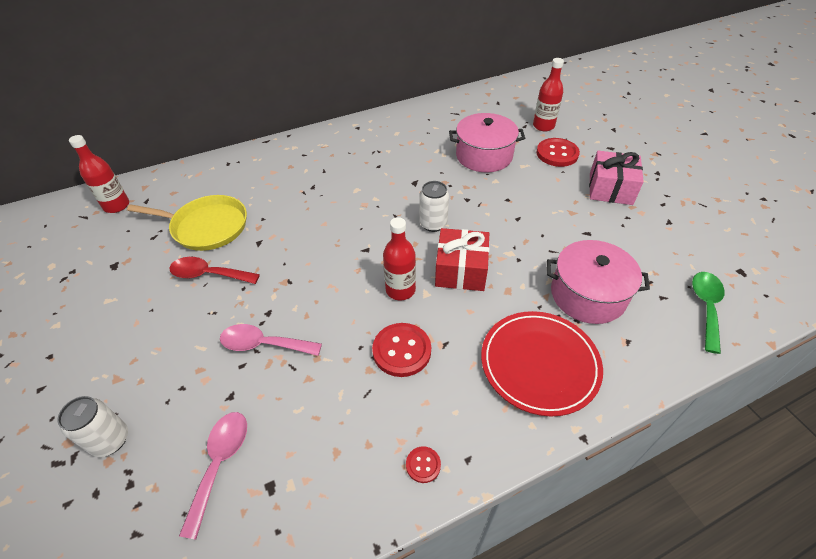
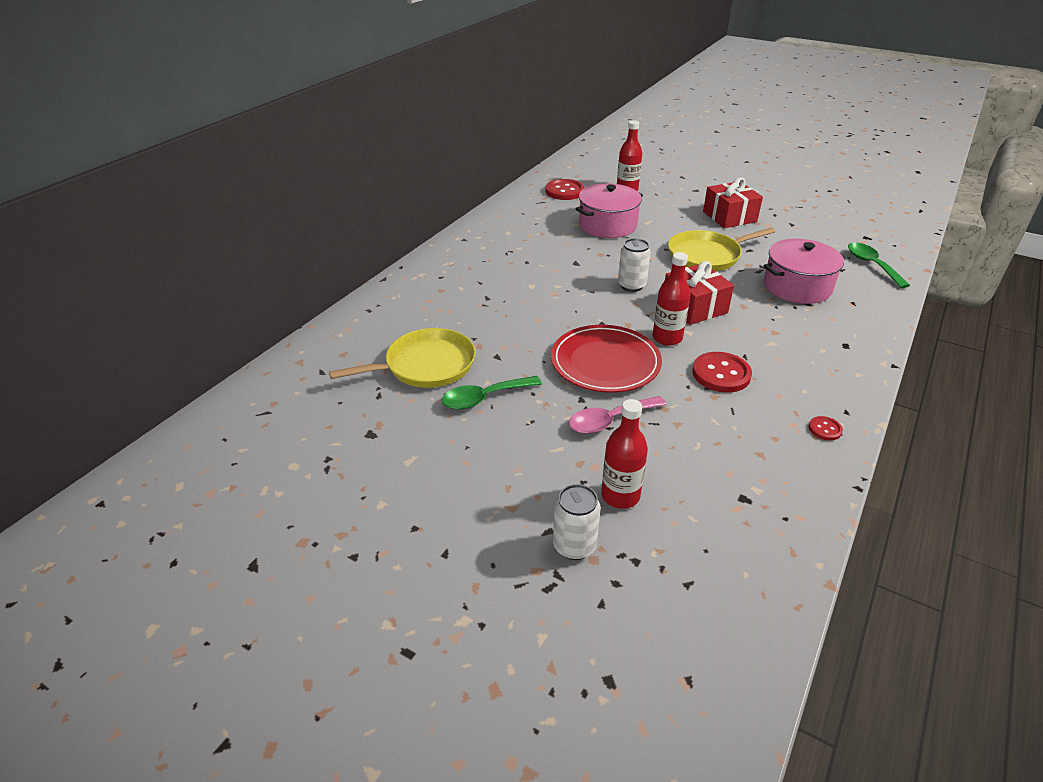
camera: 35 degrees left, 10 degrees down
(117, 206) = (292, 388): red bottle -> red bottle (620, 496)
(208, 274) = (484, 398): red spoon -> green spoon
(220, 463) = (688, 507): pink spoon -> none
(537, 222) = (707, 255): none -> yellow pan
(539, 364) = (819, 339): red plate -> red plate (605, 362)
(557, 154) = (662, 206): red button -> red button (564, 191)
(610, 189) = (729, 217): pink gift -> red gift

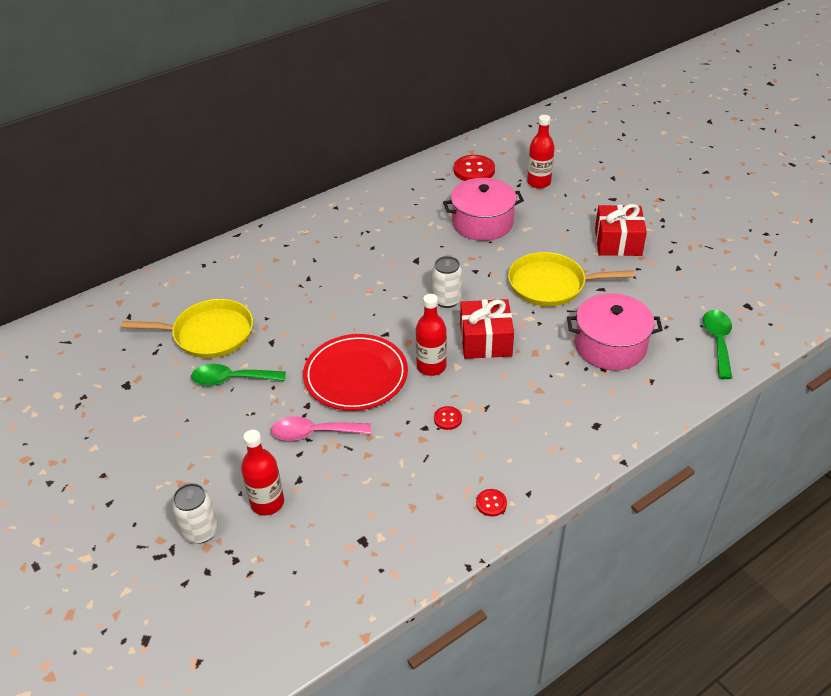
camera: 25 degrees right, 5 degrees up
(721, 374) = (447, 419): red button -> red button, size x0.51

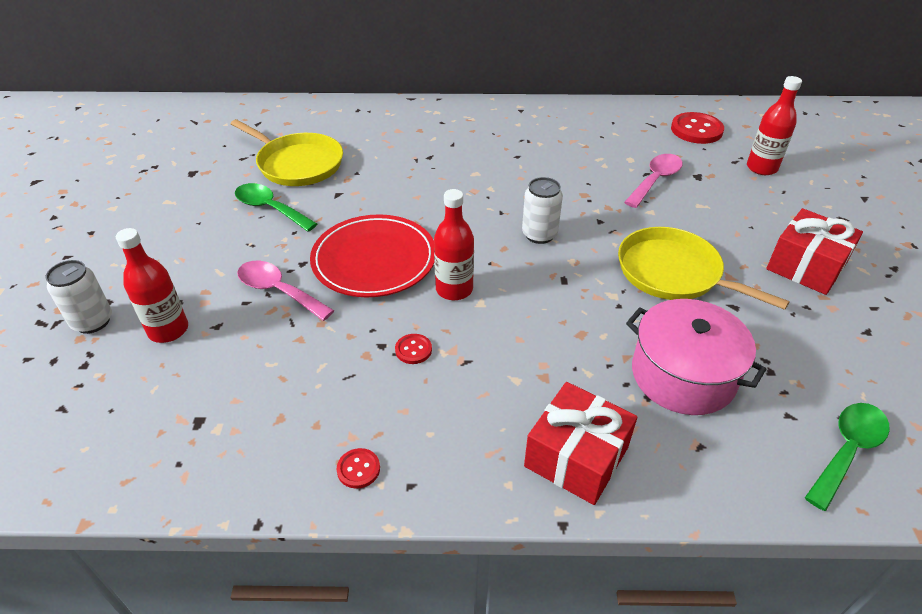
camera: 35 degrees right, 0 degrees up
(482, 223) = (655, 180): pink pot -> pink spoon
(485, 340) = (538, 293): red gift -> red gift (576, 457)

